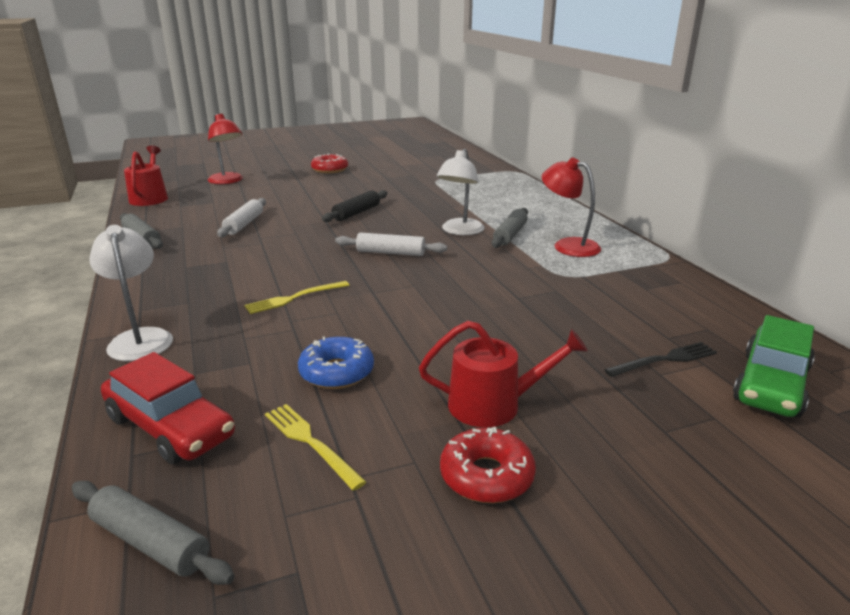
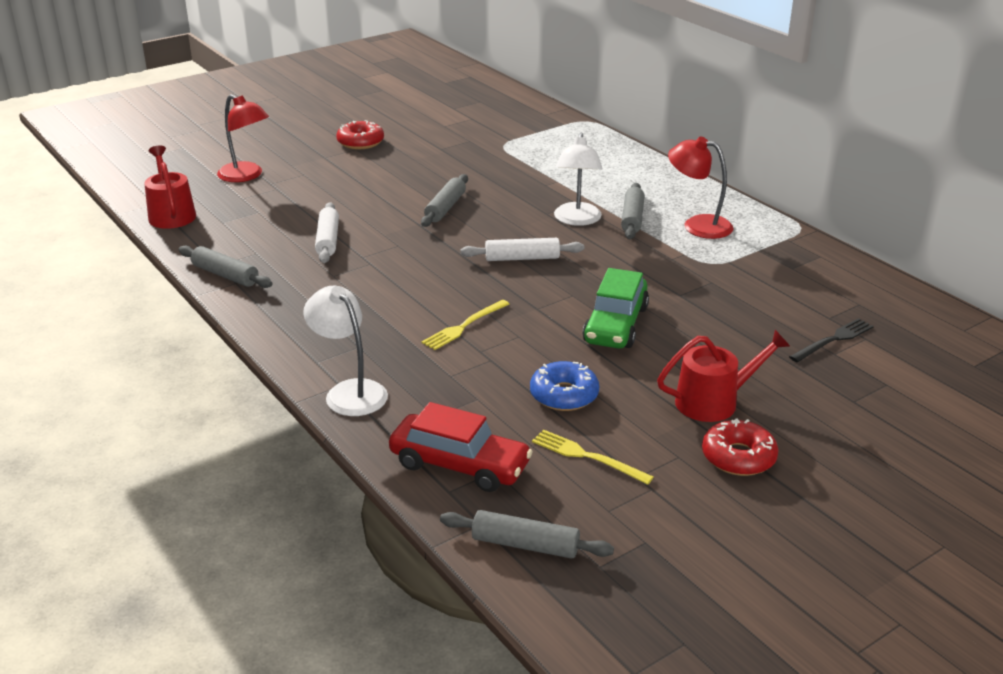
camera: 15 degrees left, 5 degrees up
(356, 213) = (445, 208): black rolling pin -> grey rolling pin
(771, 384) = (922, 349): green car -> green car (615, 324)

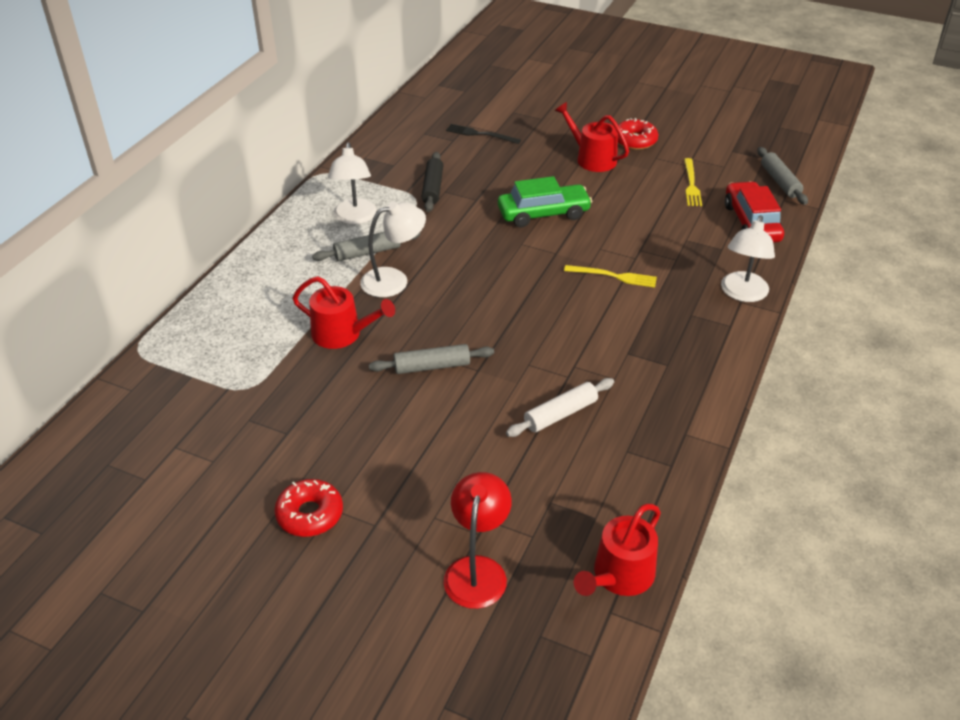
camera: 120 degrees left, 10 degrees up
(225, 275) = (682, 448): grey rolling pin -> none
(522, 258) = (488, 285): white rolling pin -> none
(526, 185) = (342, 334): none -> red watering can
(564, 395) = (645, 209): blue donut -> none
(697, 225) = (355, 218): red lamp -> white lamp
(724, 277) = (432, 188): none -> black rolling pin

